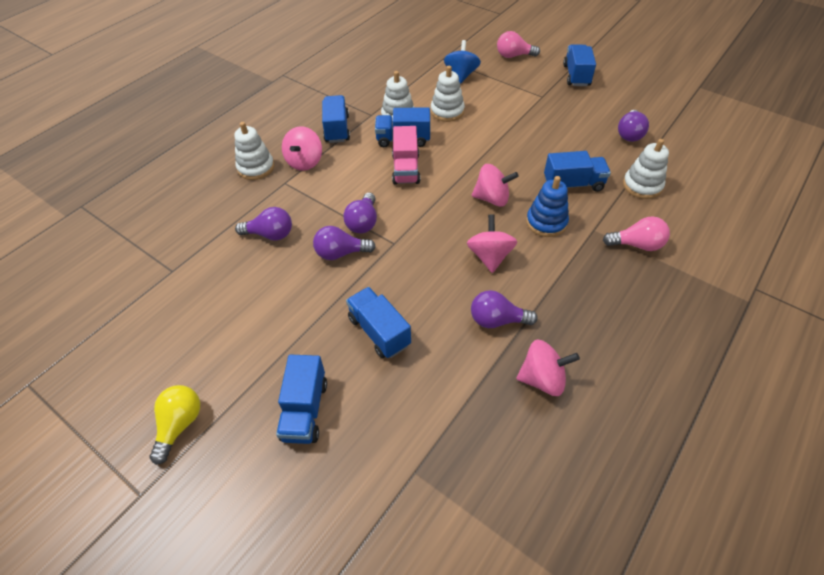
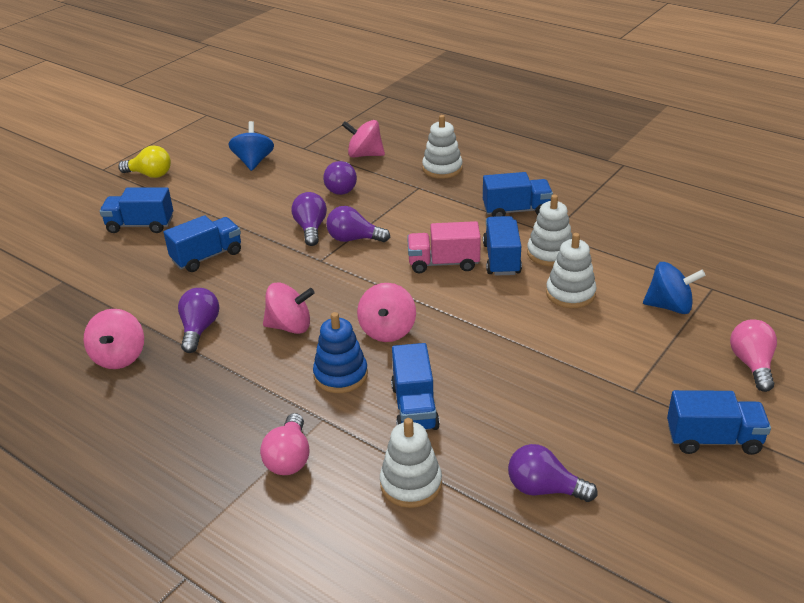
camera: 90 degrees right, 15 degrees down
(187, 314) = (253, 162): none -> blue spinning top
(305, 162) = (453, 195): pink spinning top -> pink spinning top (364, 155)

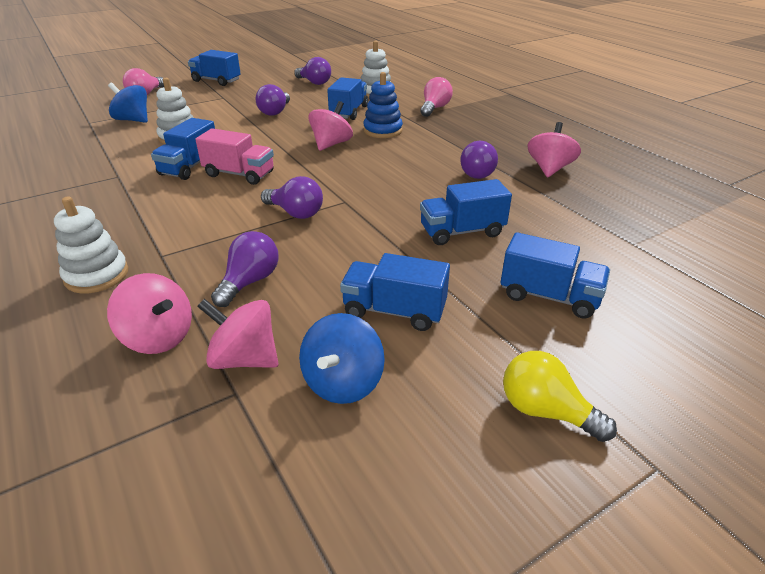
camera: 160 degrees left, 0 degrees up
(290, 326) = (403, 160): pink spinning top -> pink spinning top (244, 359)
(311, 229) = (331, 235): purple light bulb -> purple light bulb (275, 112)
(516, 211) = (110, 201): blue truck -> blue truck (394, 311)
(550, 253) = (147, 162): white stacking toy -> none

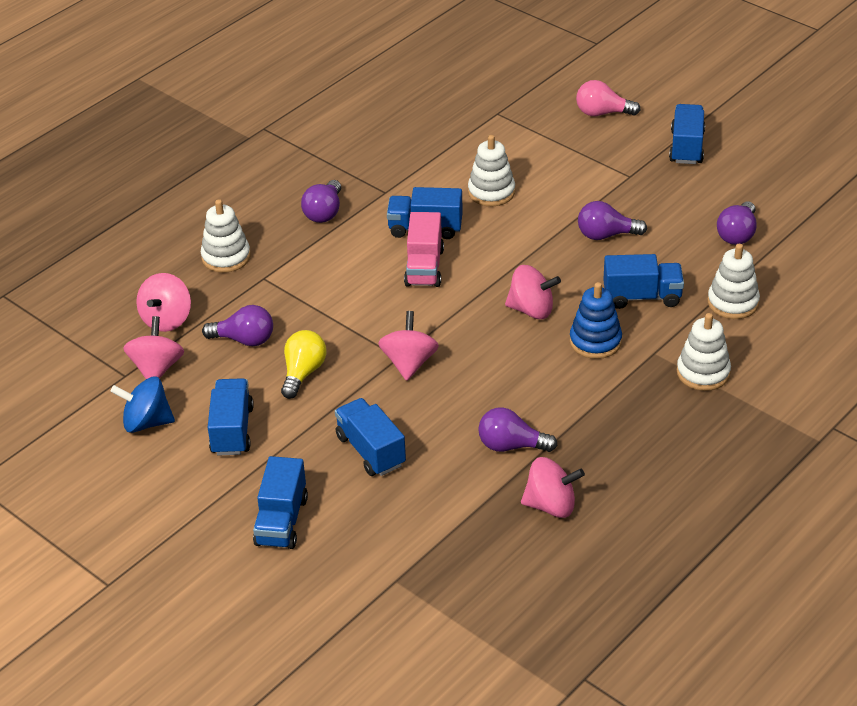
camera: 75 degrees right, 5 degrees up
(133, 120) = (520, 140): blue spinning top -> none
(295, 213) = (362, 331): purple light bulb -> purple light bulb (324, 212)
(356, 198) = (409, 363): none -> pink spinning top
(434, 108) = (703, 372): pink light bulb -> white stacking toy
(545, 411) = (145, 527): yellow light bulb -> yellow light bulb (303, 373)

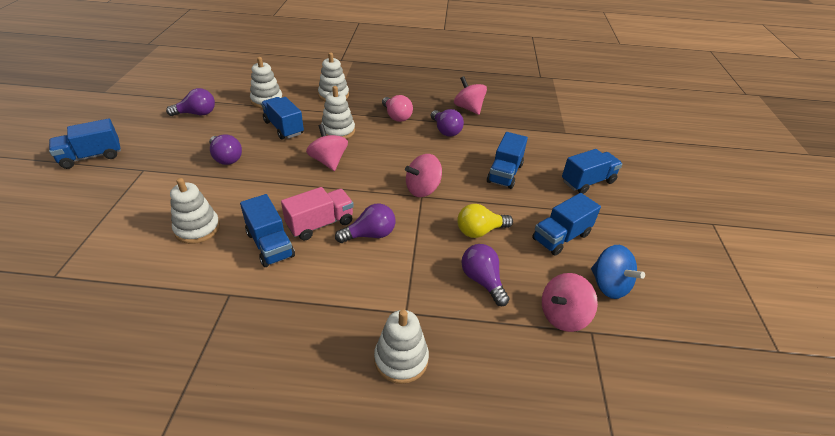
camera: 130 degrees left, 0 degrees up
(166, 319) = (512, 348): pink spinning top -> none
(324, 212) = (286, 322): purple light bulb -> purple light bulb (370, 235)
(595, 341) = (338, 131): blue stacking toy -> white stacking toy
(602, 113) = (43, 211): pink light bulb -> pink light bulb (396, 116)

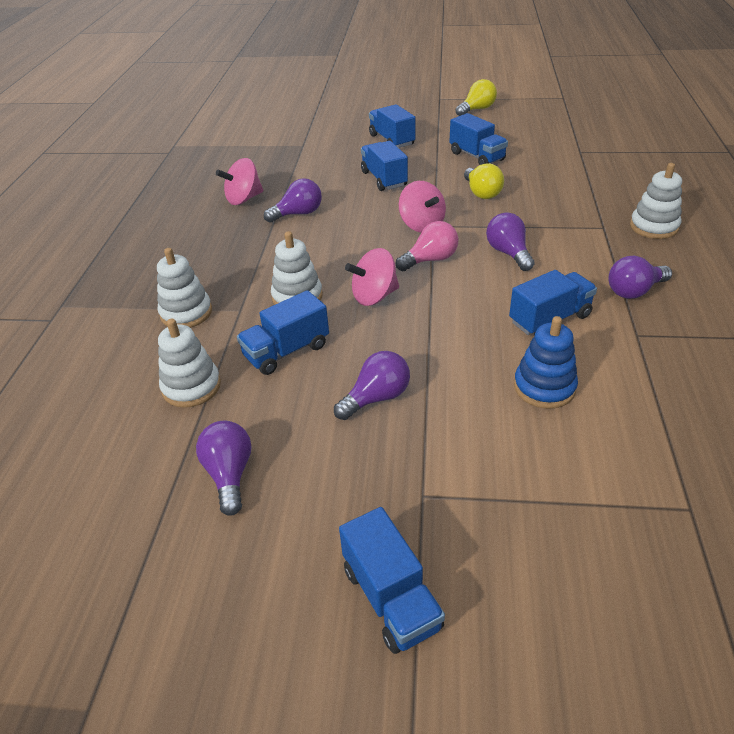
camera: 85 degrees left, 0 degrees up
(197, 228) = (544, 387): white stacking toy -> blue stacking toy
(320, 224) = (502, 287): pink truck -> none
(396, 116) = (260, 251): pink light bulb -> pink light bulb (430, 260)
(482, 281) = (547, 192): purple light bulb -> purple light bulb (634, 291)
(504, 173) = (384, 179): blue truck -> blue truck turned 135 degrees counterclockwise
(563, 316) = (569, 161): pink spinning top -> none
(609, 285) = (528, 142): blue spinning top -> none
(693, 252) = (477, 109): none -> yellow light bulb

